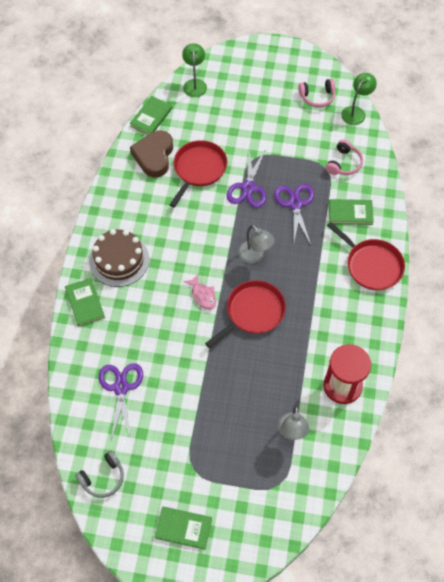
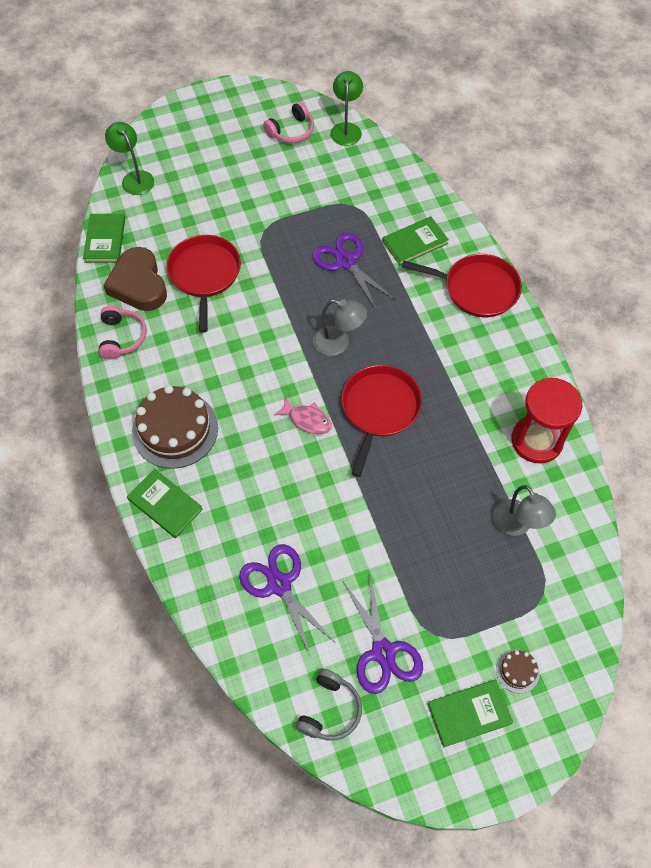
camera: 30 degrees left, 0 degrees up
(230, 521) = (517, 671): none -> brown cake
(248, 188) = (279, 269): purple scissors -> purple scissors (383, 652)
(344, 163) = (371, 191): pink headphones -> pink headphones (122, 337)

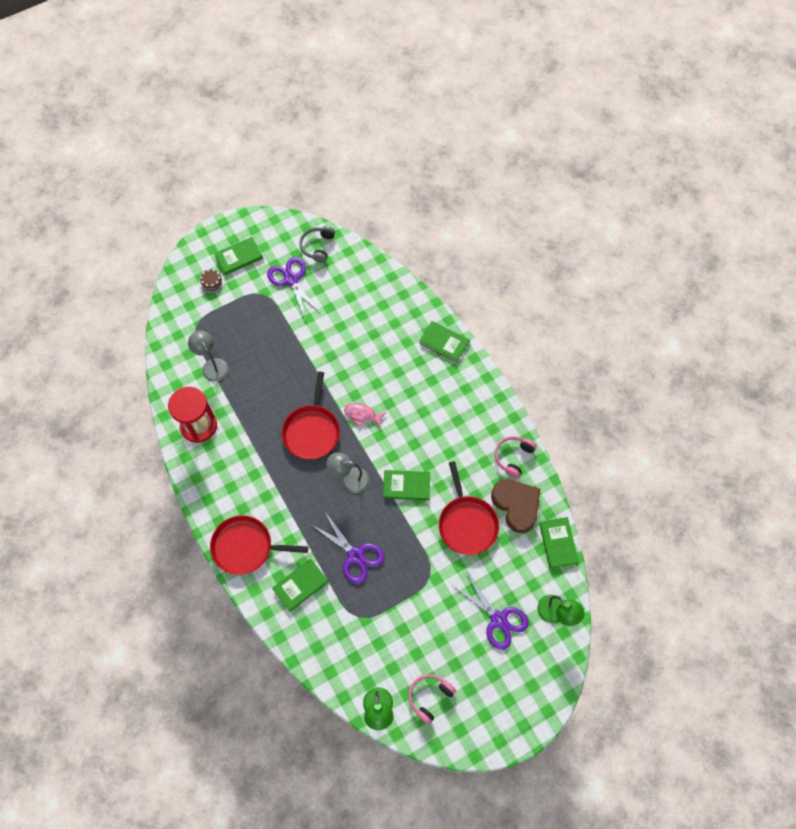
camera: 170 degrees right, 5 degrees up
(122, 337) = (513, 457): pink headphones -> pink headphones turned 45 degrees clockwise
(175, 429) = (452, 393): brown cake -> none
(267, 325) = (406, 486): none -> green book
(279, 584) = (359, 306): purple scissors -> purple scissors (498, 619)

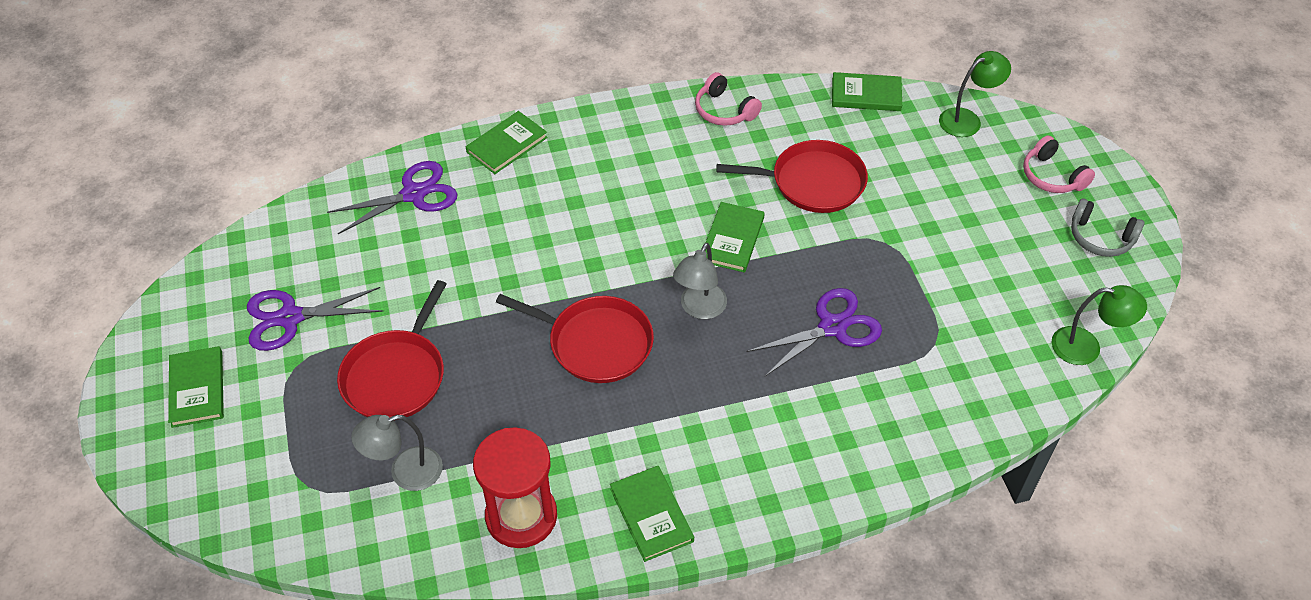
camera: 75 degrees left, 15 degrees down
(211, 282) = (226, 443): brown cake -> none
(246, 547) = (781, 480): red pan -> red pan (396, 376)
(300, 585) = (868, 411): green book -> green book (651, 515)
(317, 246) = (245, 268): grey headphones -> grey headphones (1100, 238)
(362, 415) = (591, 270): pink fish -> none
(429, 697) = (1072, 281): pink headphones -> pink headphones (1051, 176)
(498, 619) = (966, 180): purple scissors -> purple scissors (414, 194)
(516, 505) = (799, 124): brown heart -> none

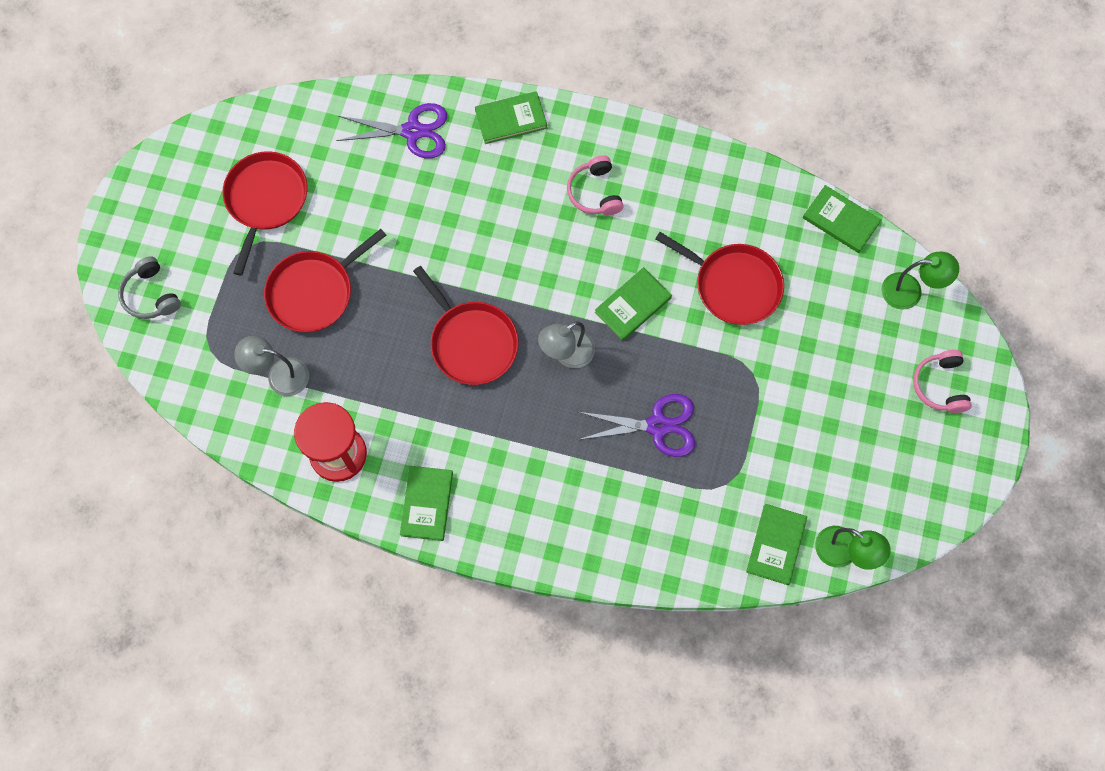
camera: 30 degrees right, 20 degrees up
(197, 389) = (174, 228): green book -> green book (776, 545)
(290, 318) = (265, 200): purple scissors -> red pan
(724, 110) = (708, 175): pink headphones -> pink headphones (594, 192)
(1100, 238) = (934, 464): grey headphones -> grey headphones (151, 295)

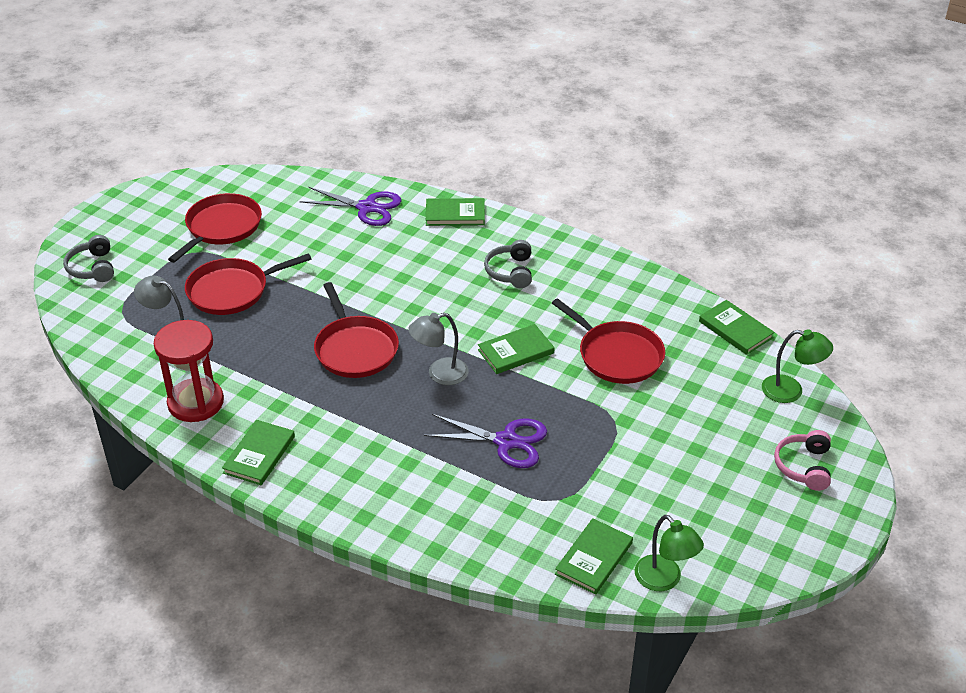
camera: 15 degrees right, 30 degrees down
(594, 192) = (510, 271): pink headphones -> grey headphones

